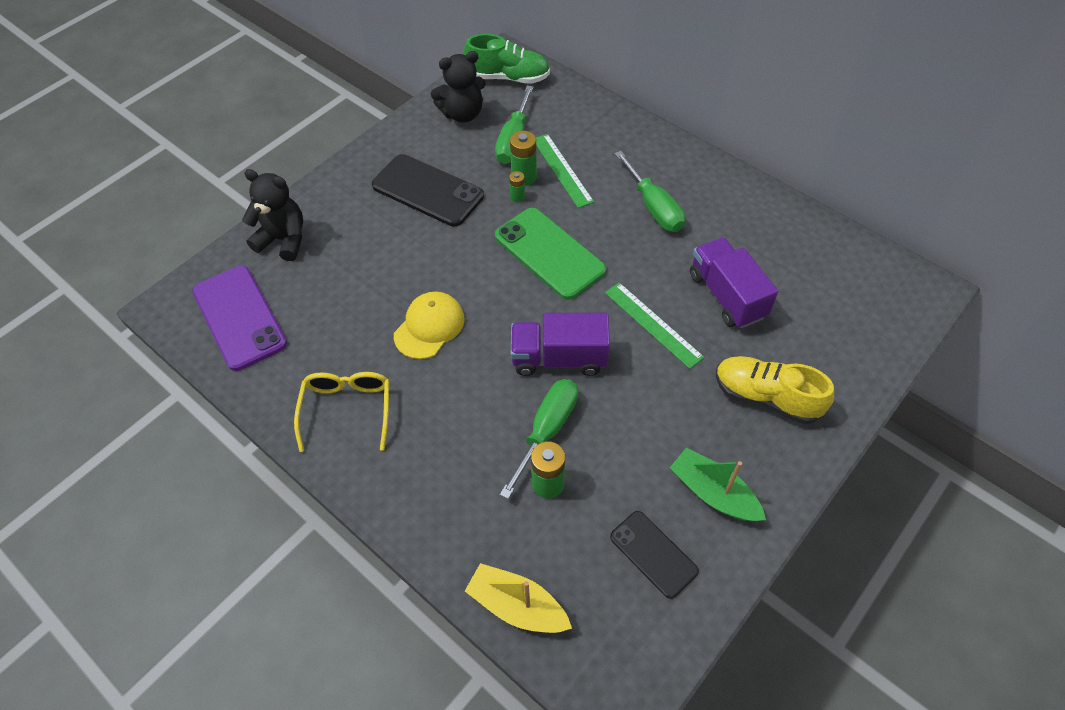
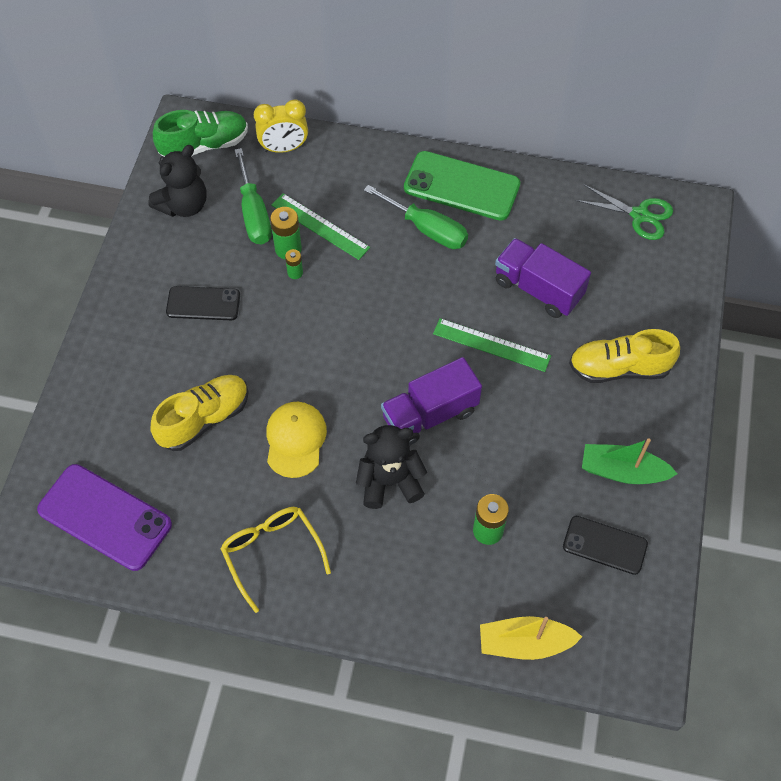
camera: 30 degrees left, 5 degrees up
(283, 240) = (92, 419): black teddy bear -> black teddy bear (389, 481)
(367, 277) = (204, 419): none -> yellow shoe
(428, 190) = (203, 303): black phone -> black phone, size x0.61
(547, 430) = (459, 485): green screwdriver -> none
(549, 253) = (360, 318): green phone -> green phone (461, 186)
(571, 102) = (284, 148): none -> yellow clock
(866, 272) = (639, 215): none -> green scissors

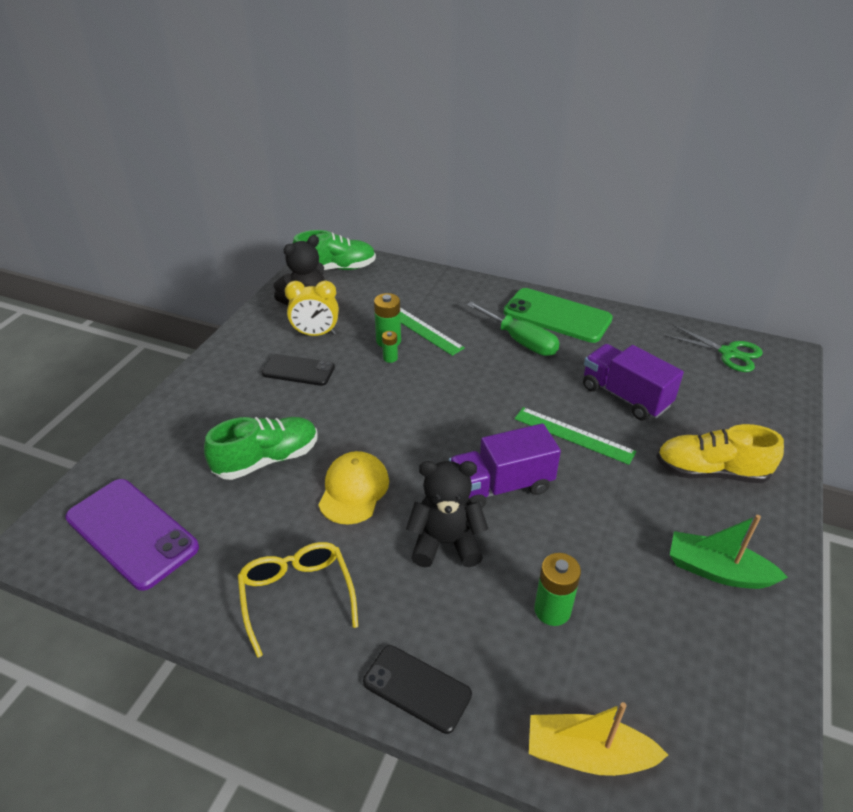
camera: 10 degrees right, 20 degrees down
(204, 419) = (267, 459): yellow shoe -> green shoe
(254, 214) = (364, 314): green screwdriver -> none
(284, 148) = (403, 277): yellow clock -> yellow clock (315, 334)
(604, 545) = (696, 649): black phone -> black phone (417, 688)

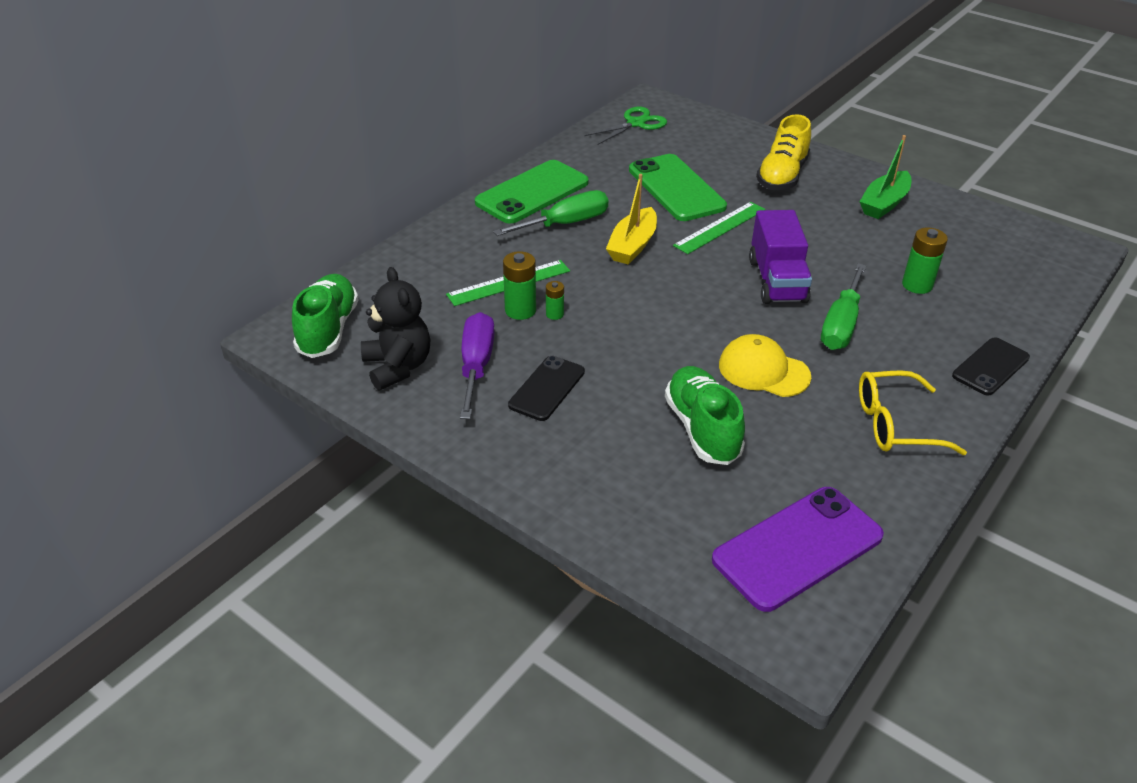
camera: 75 degrees left, 0 degrees up
(315, 334) = (476, 366): yellow clock -> purple screwdriver
(446, 542) = (841, 325): black teddy bear -> green screwdriver
(588, 754) = (1038, 298): yellow boat -> yellow boat (632, 245)
(625, 396) = (676, 188): purple truck -> green phone

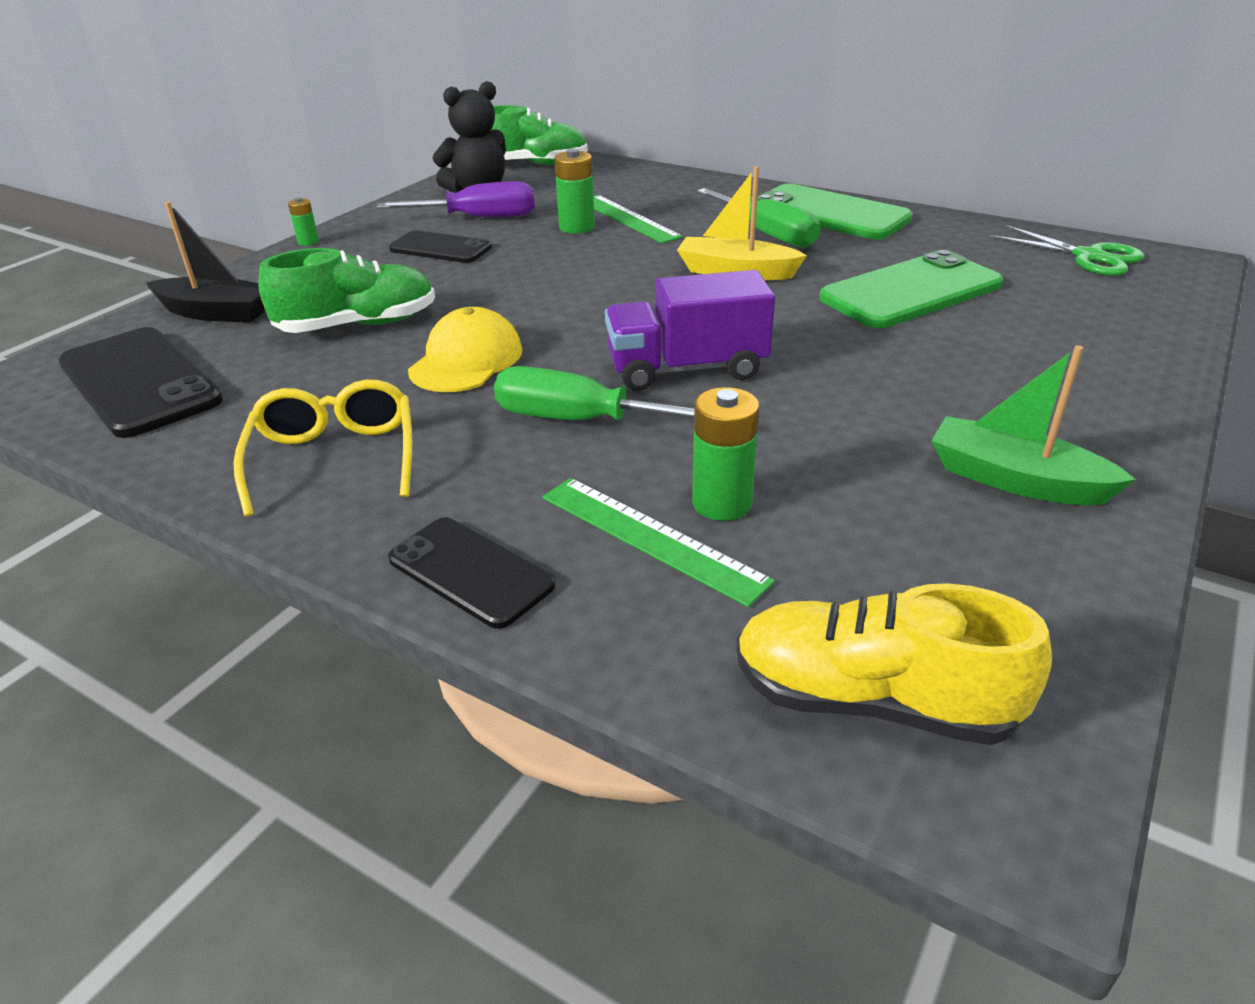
camera: 85 degrees right, 5 degrees down
(554, 314) = (572, 242): green battery -> green battery (308, 242)
(667, 523) = (215, 313): none -> black boat
(720, 227) = (817, 325): green ruler -> green ruler (651, 538)
(782, 176) = (1030, 373): yellow shoe -> yellow shoe (872, 700)
(797, 548) = (140, 382): purple phone -> black phone

